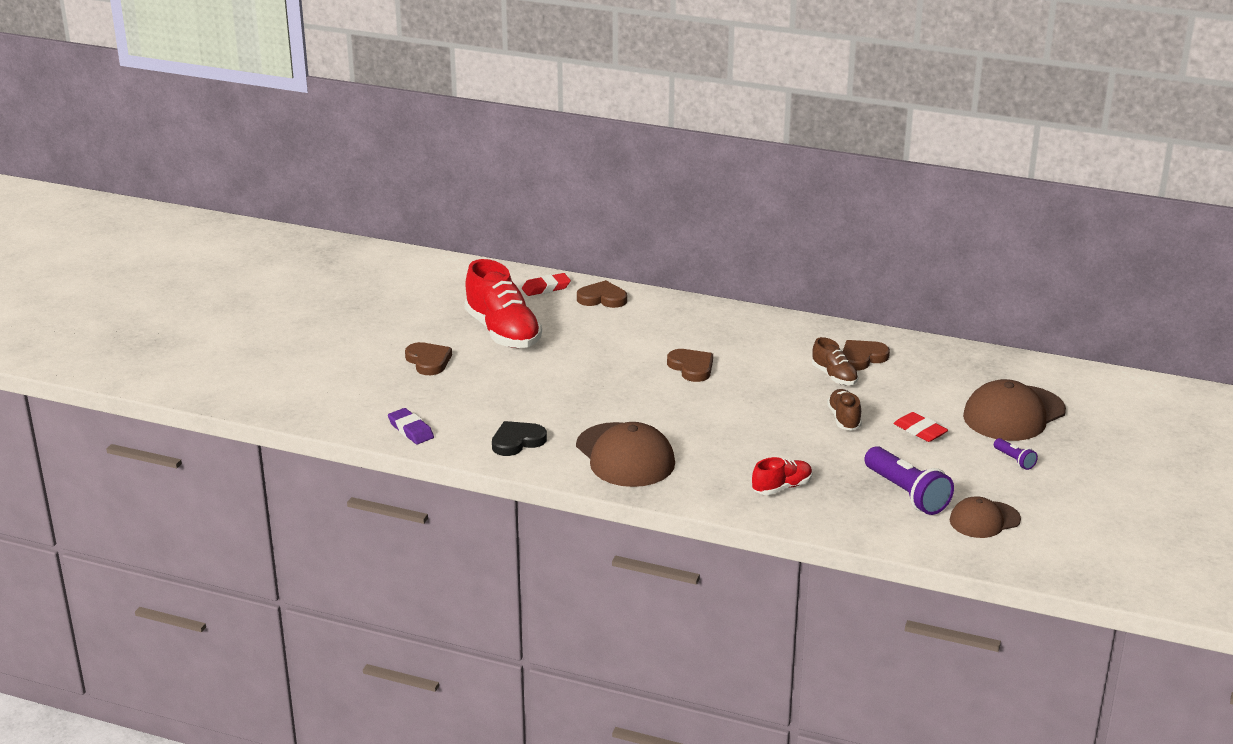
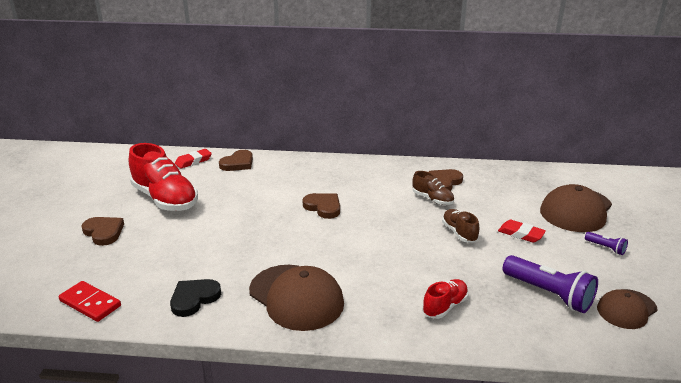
camera: 15 degrees left, 0 degrees up
(411, 430) = (90, 303): purple eraser -> red domino
(602, 298) = (238, 163): brown heart -> brown heart turned 135 degrees clockwise

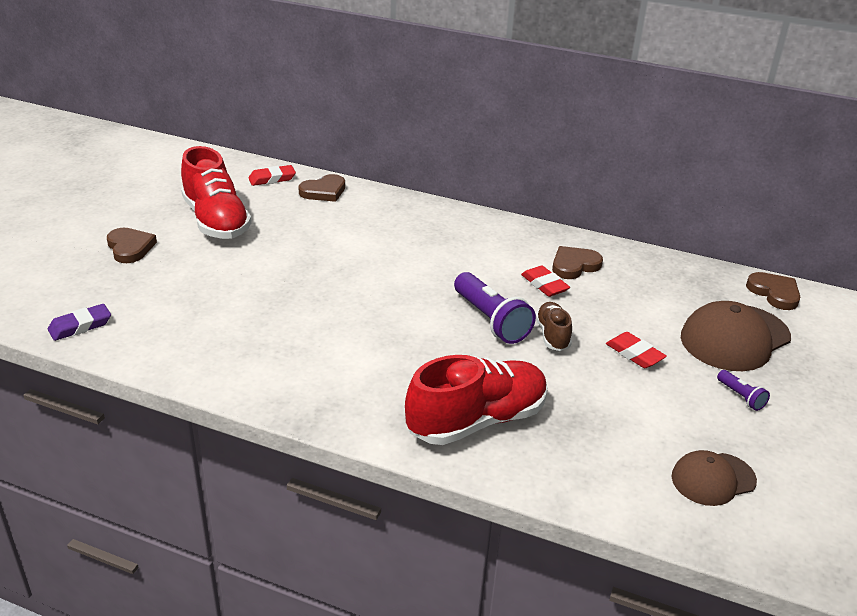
camera: 15 degrees right, 5 degrees up
(90, 303) = (80, 326): red domino -> purple eraser
(194, 298) = (191, 345): black heart -> none
(296, 297) = (306, 369): brown cap -> none
(323, 207) = (398, 268): brown heart -> brown heart (774, 293)
(432, 199) = (544, 285): brown shoe -> red eraser
(445, 306) = (477, 421): red shoe -> red shoe, size x1.96
(548, 294) = (620, 436): purple flashlight -> purple flashlight (491, 320)

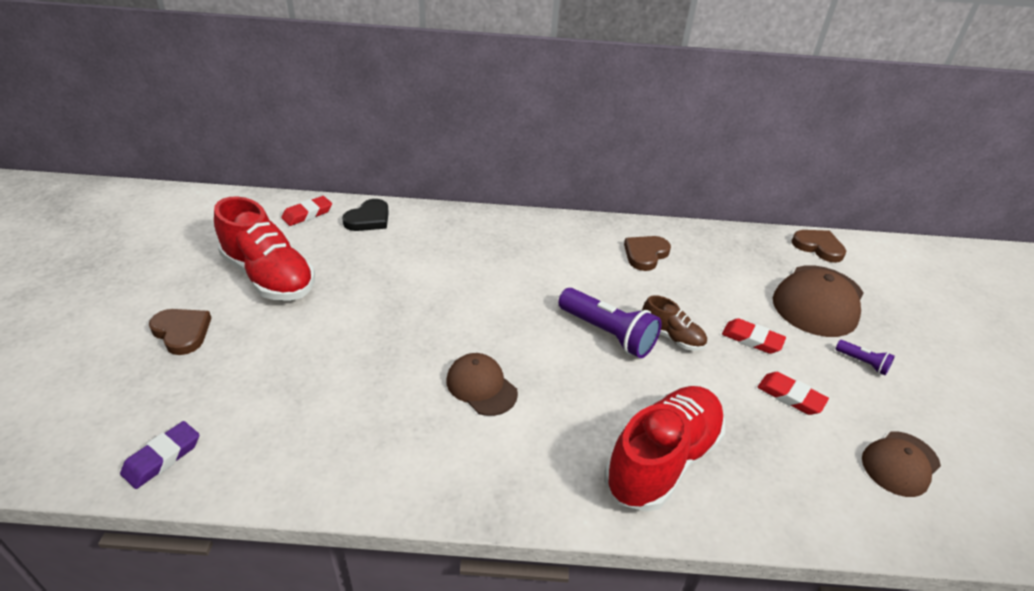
camera: 20 degrees left, 5 degrees up
(324, 191) = (368, 219): brown heart -> black heart
(350, 334) = (481, 386): none -> brown cap
(544, 285) = (632, 281): red eraser -> red eraser (790, 396)
(552, 335) = (671, 337): brown shoe -> brown shoe turned 150 degrees clockwise

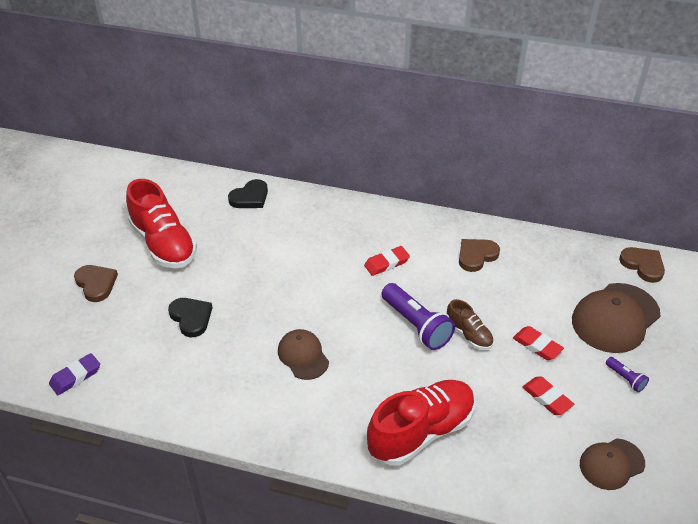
camera: 15 degrees right, 5 degrees up
(307, 214) = (202, 188): red eraser -> red eraser (386, 263)
(321, 358) = (191, 318): none -> black heart

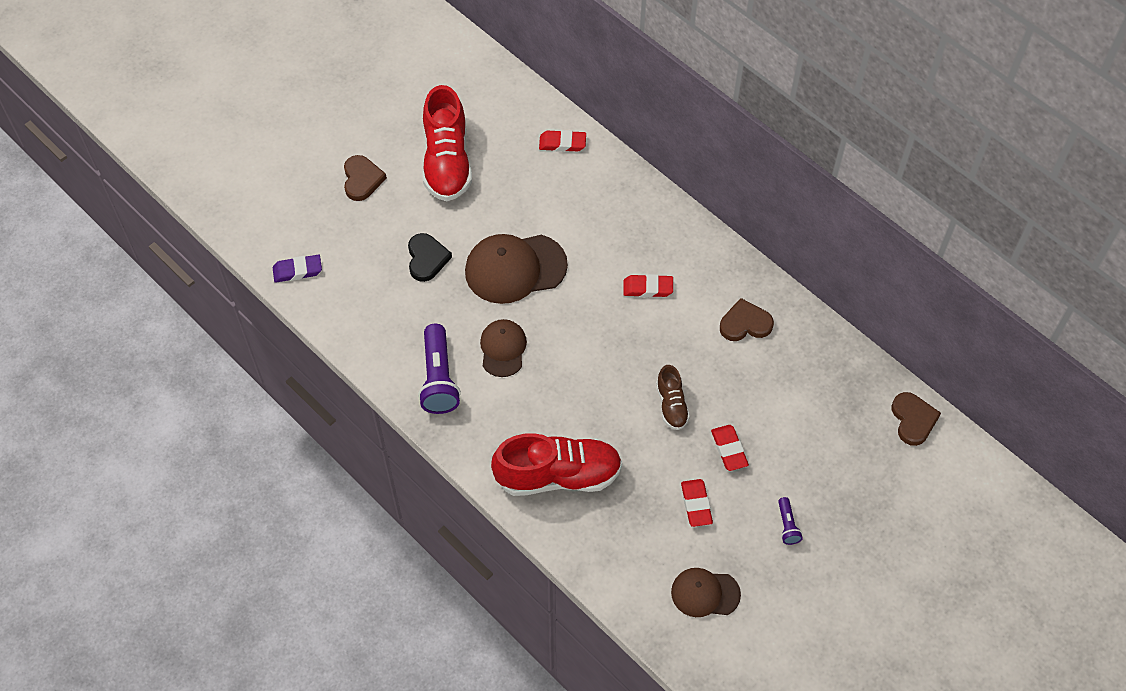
camera: 30 degrees right, 15 degrees up
(250, 197) = (562, 143): black heart -> red eraser
(416, 325) = (628, 370): purple flashlight -> purple flashlight (439, 378)
(615, 318) = (832, 461): brown cap -> brown cap (515, 268)

